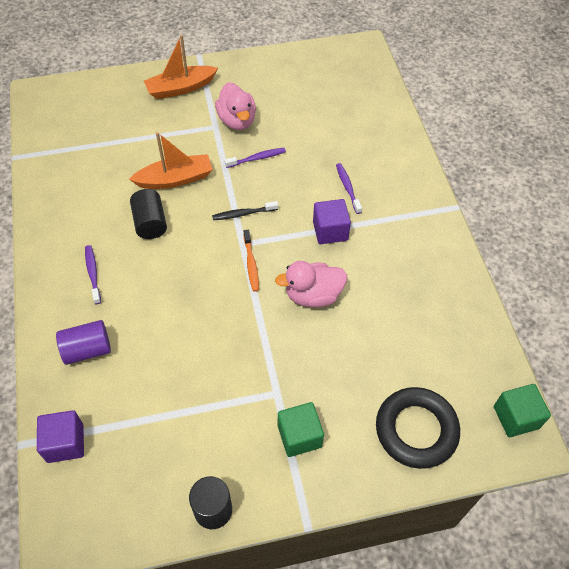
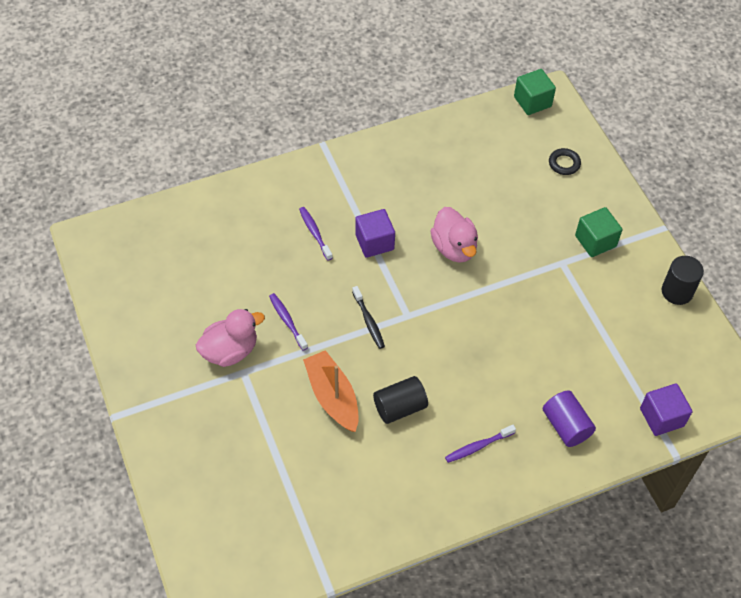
camera: 100 degrees left, 0 degrees up
(180, 88) = (181, 424): orange boat -> none
(251, 264) = (431, 304): orange toothbrush -> none
(347, 188) = (315, 233): purple toothbrush -> purple toothbrush turned 90 degrees clockwise
(416, 430) = (564, 163): black ring -> black ring, size x0.47

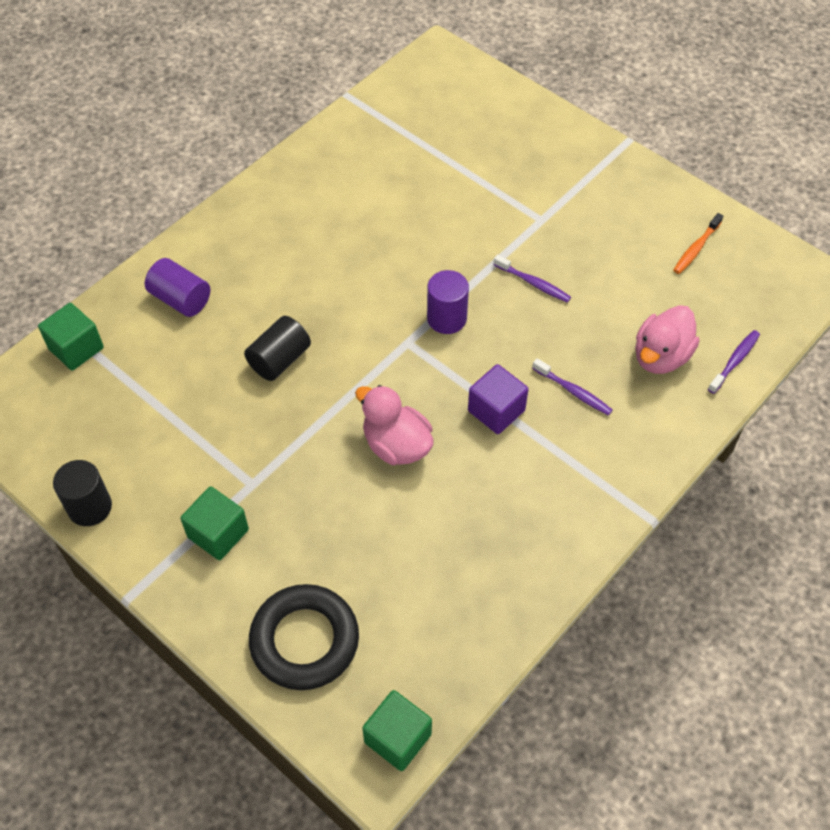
camera: 155 degrees right, 0 degrees up
(147, 296) = (696, 248): none -> orange toothbrush
(230, 351) = (569, 232): pink duck -> pink duck (661, 356)
(332, 396) = (437, 232): orange boat -> none
(368, 321) = (446, 318): black toothbrush -> purple cylinder
(400, 407) = (364, 249): black cylinder -> black cylinder (279, 360)
(478, 446) = (266, 246): purple toothbrush -> purple toothbrush (734, 361)
(564, 163) = (304, 640): black ring -> black ring, size x2.14
(661, 417) = (76, 348): purple cube -> green cube

